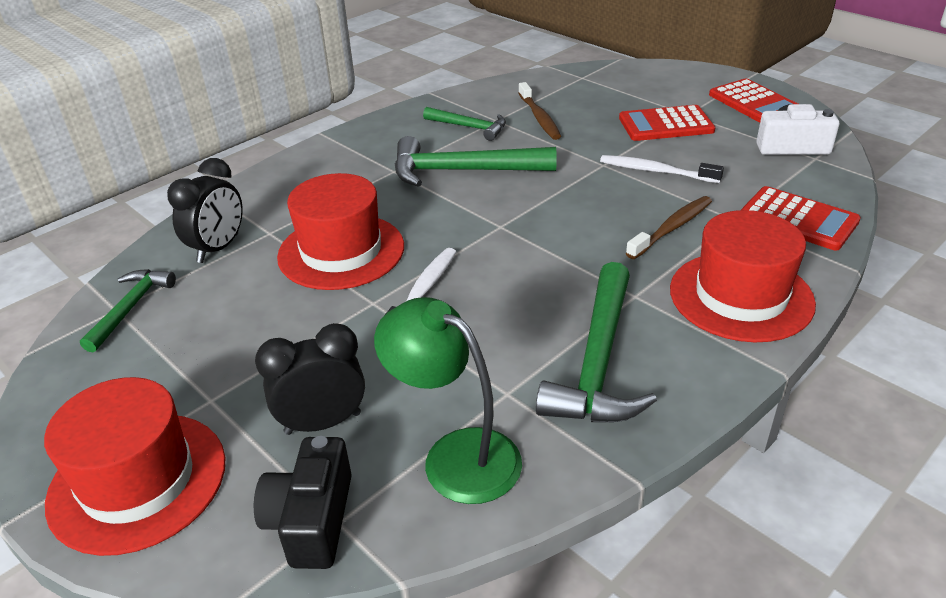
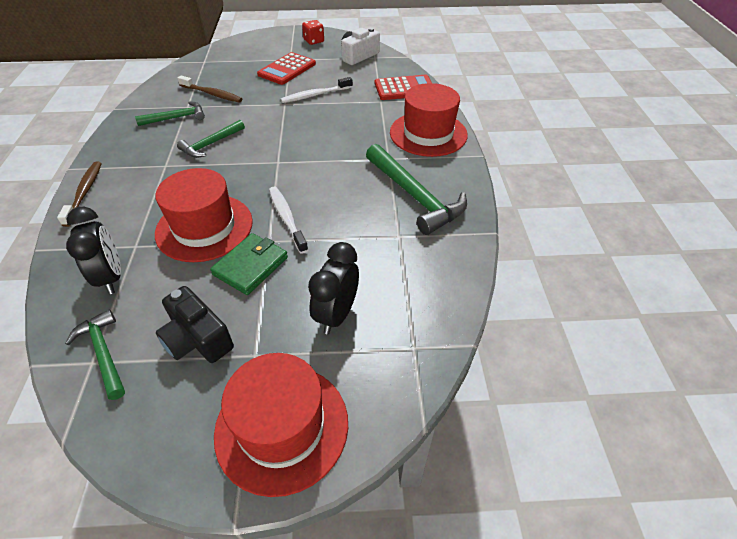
camera: 50 degrees left, 10 degrees up
(311, 520) = (401, 358): black camera -> black camera (197, 339)
(324, 316) = (250, 266): none -> green wallet
(456, 455) = (418, 278): green lamp -> none
(463, 171) = (211, 144): green hammer -> green hammer, size x0.59
(672, 228) = (360, 119): brown toothbrush -> brown toothbrush (84, 192)
(754, 103) = (314, 41): red calculator -> red dice

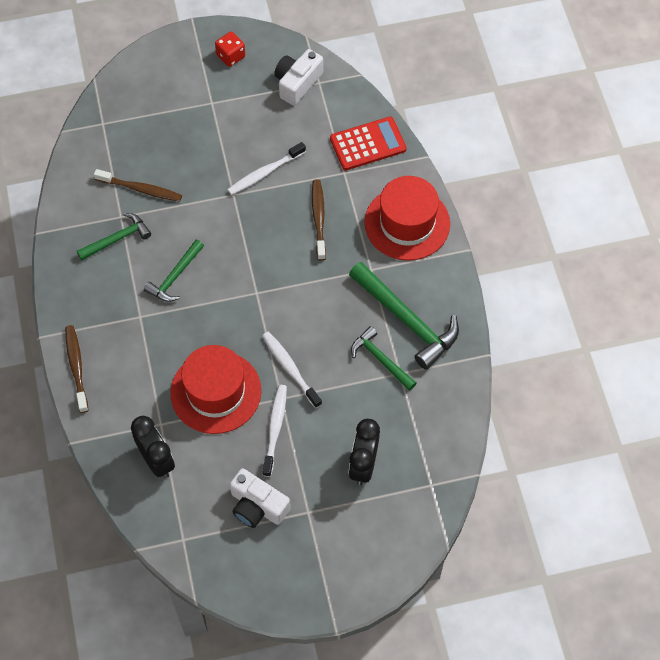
camera: 10 degrees left, 15 degrees up
(103, 353) = (188, 530): green hammer -> green hammer (381, 360)
(197, 339) = (257, 506): black camera -> white camera
(250, 266) = (275, 429): green wallet -> white toothbrush
(282, 426) = (347, 563): red hat -> none
(287, 69) = (215, 125): red calculator -> none
(351, 123) = (318, 219): none -> brown toothbrush

